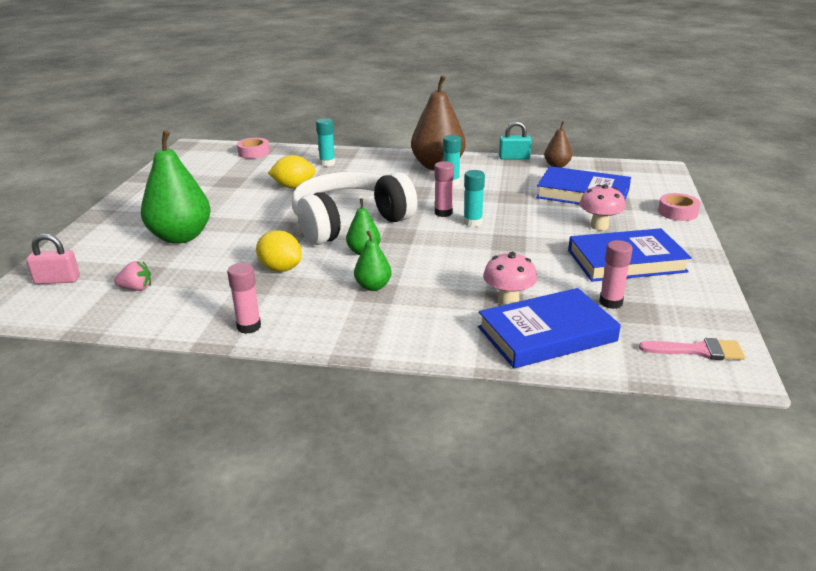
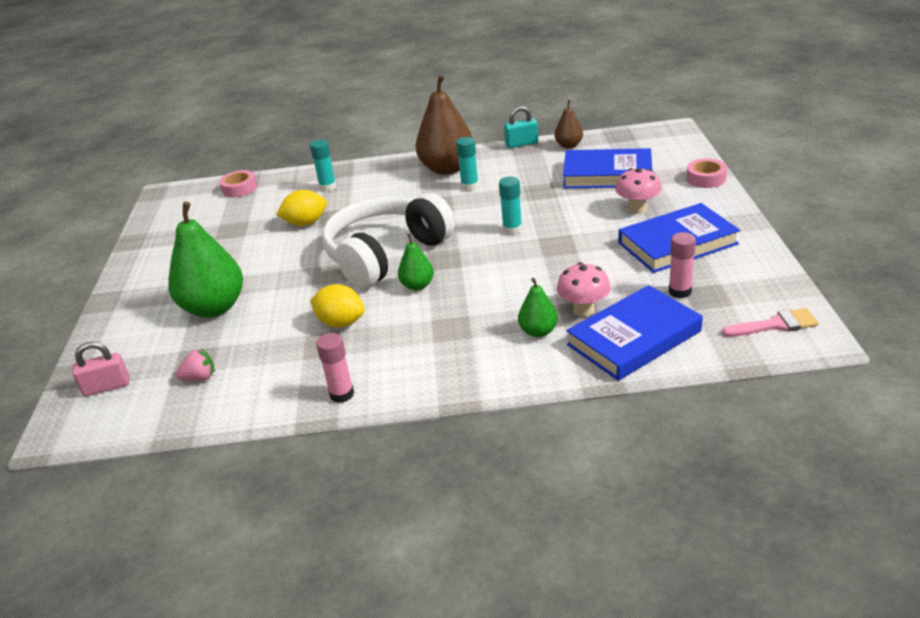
camera: 10 degrees left, 5 degrees up
(373, 286) = (445, 323): green pear -> green pear (538, 331)
(443, 213) = (478, 224): pink glue stick -> none

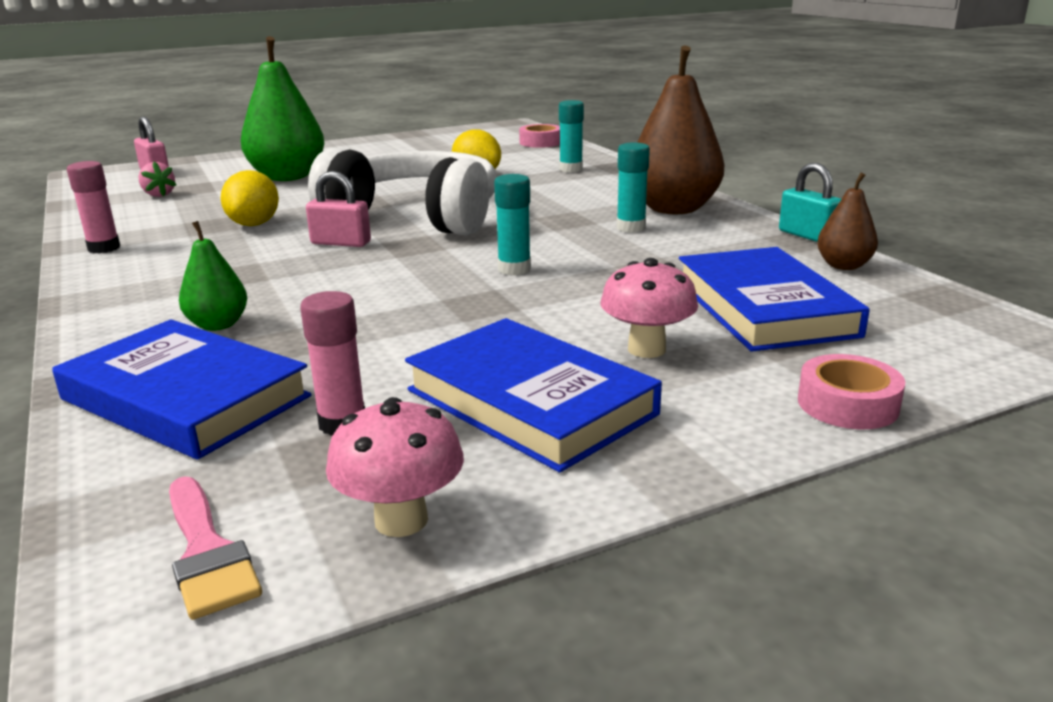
camera: 65 degrees right, 10 degrees down
(417, 286) = (341, 243): green pear -> pink padlock
(583, 310) = (277, 348): pink mushroom -> pink mushroom (401, 520)

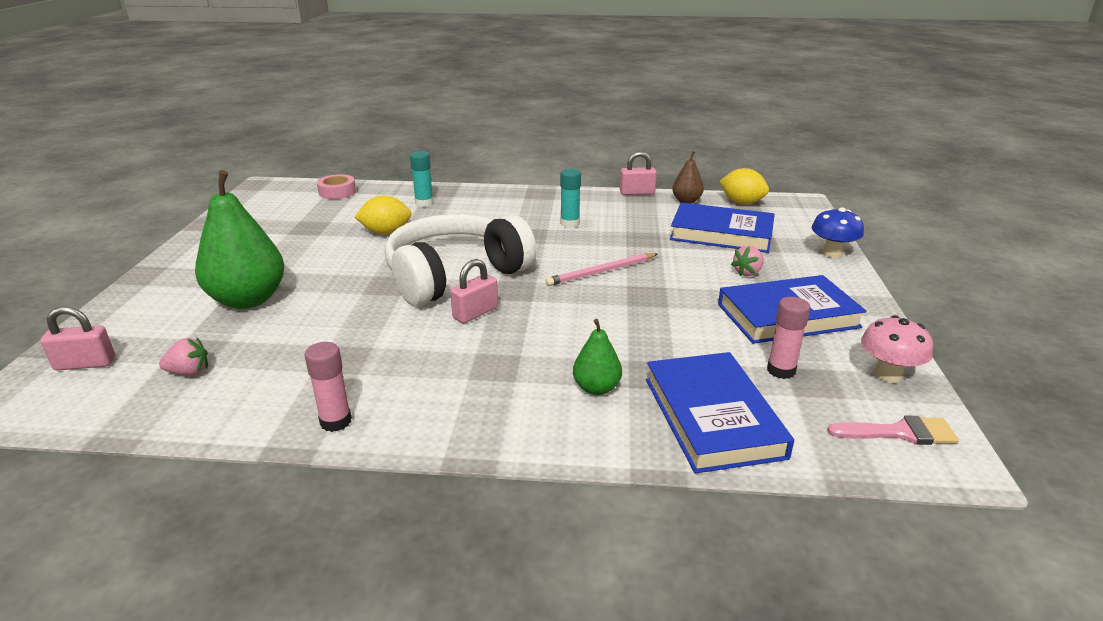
camera: 60 degrees left, 5 degrees up
(185, 398) = (712, 417): blue book -> blue book turned 75 degrees counterclockwise
(254, 224) = (374, 338): yellow lemon -> yellow lemon (741, 202)
(514, 269) = (601, 272): turquoise glue stick -> pink pencil
(646, 349) = (747, 272): pink mushroom -> pink strawberry
(673, 209) = (552, 204): brown pear -> none
(807, 236) = (637, 193): turquoise padlock -> pink padlock
(847, 404) = (832, 253): pink tape -> blue mushroom

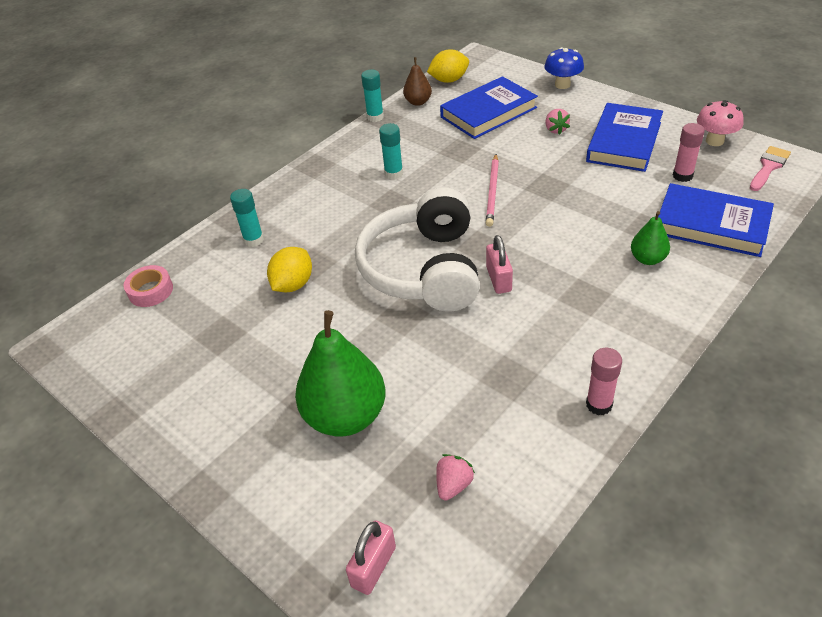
camera: 50 degrees left, 15 degrees up
(637, 193) = (375, 117): pink padlock -> turquoise glue stick

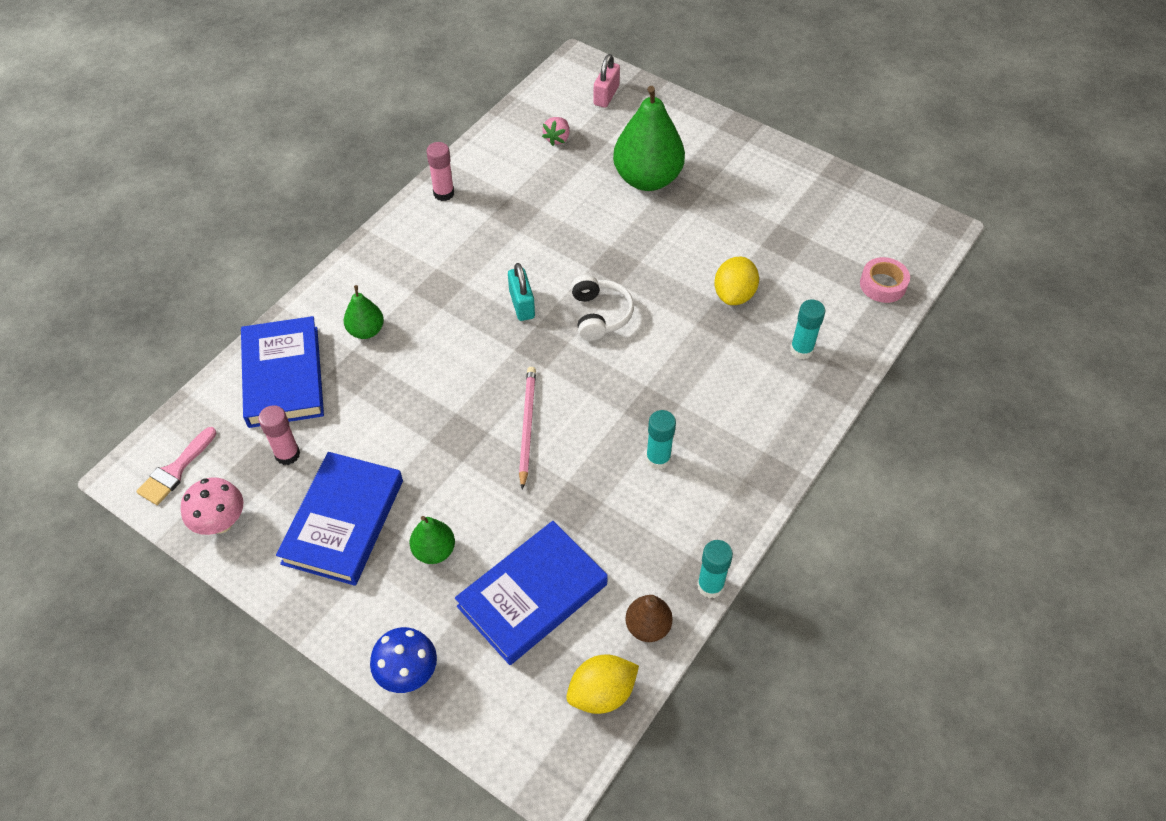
camera: 170 degrees right, 10 degrees up
(424, 269) = (599, 315): white headphones -> white headphones, size x0.48
(498, 279) = (522, 304): pink padlock -> turquoise padlock
(555, 129) = (434, 551): pink strawberry -> green pear
(711, 225) = (283, 376): blue book -> blue book turned 60 degrees clockwise

